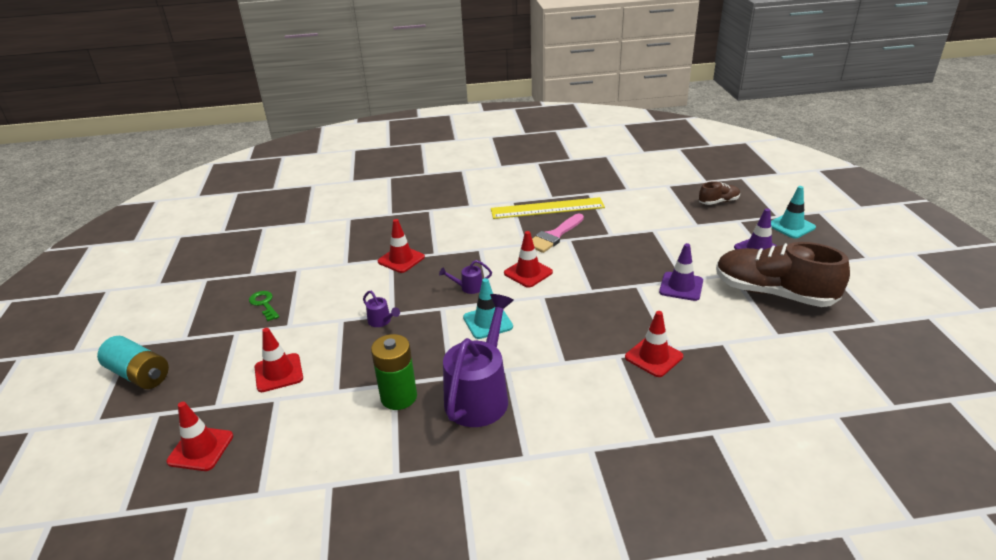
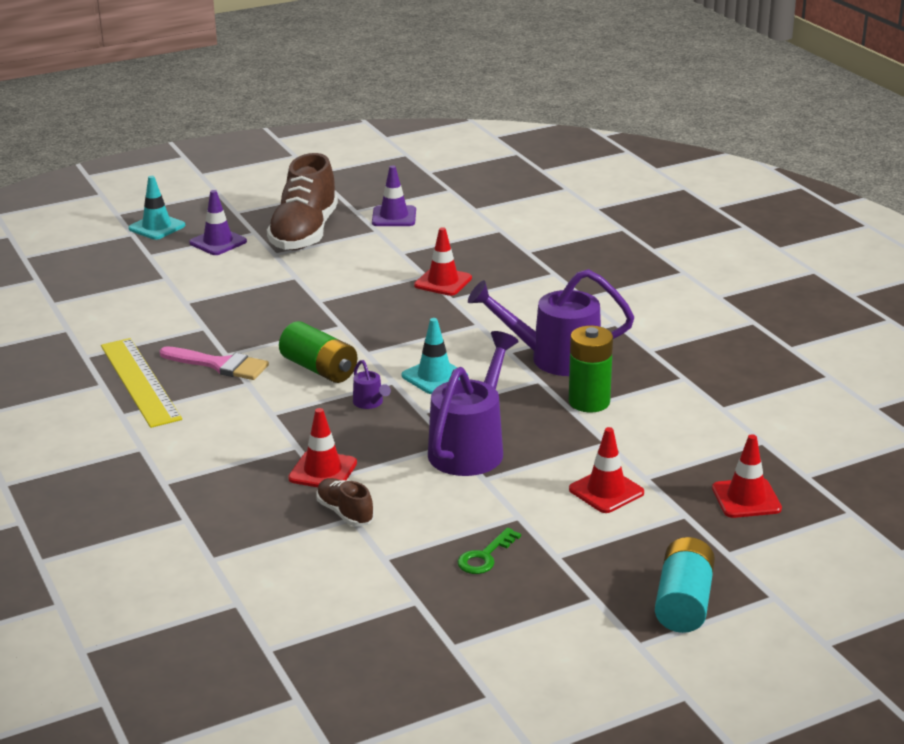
camera: 110 degrees left, 5 degrees down
(382, 321) = (471, 447): purple watering can -> purple watering can, size x2.38
(528, 273) = (319, 369): red traffic cone -> green battery
(681, 286) = (311, 277): purple traffic cone -> purple traffic cone (394, 217)
(718, 202) = (100, 268): brown shoe -> brown shoe (345, 513)

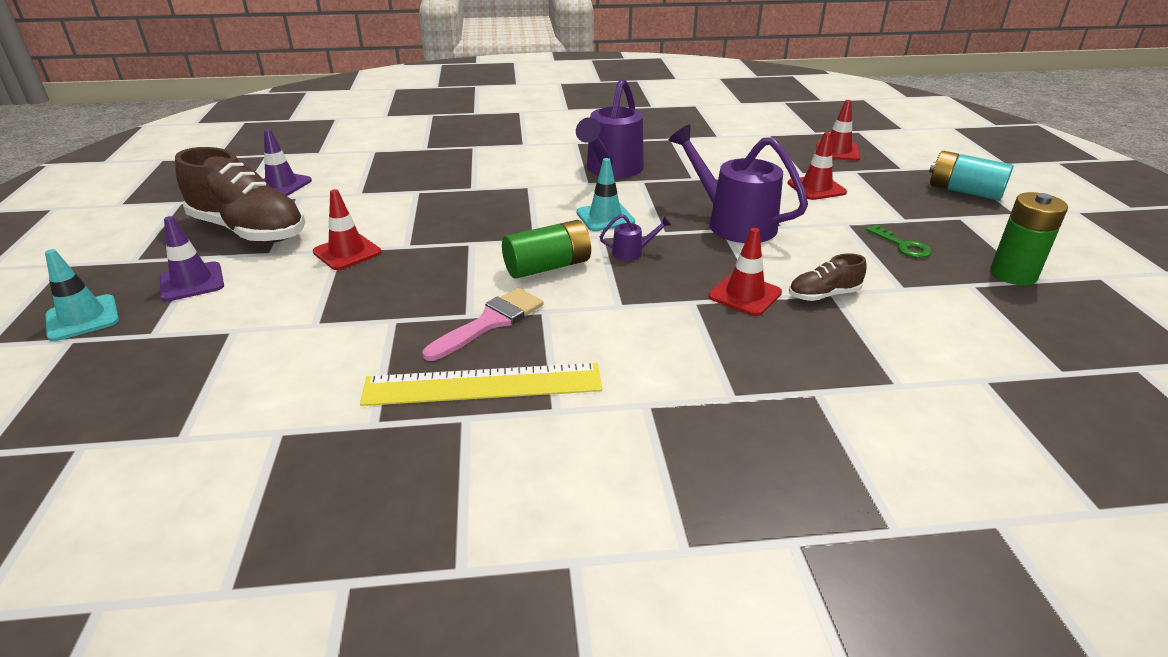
camera: 70 degrees left, 5 degrees up
(443, 282) = (438, 186): red traffic cone -> red traffic cone (347, 252)
(589, 402) = (686, 171): green battery -> green battery (1013, 274)

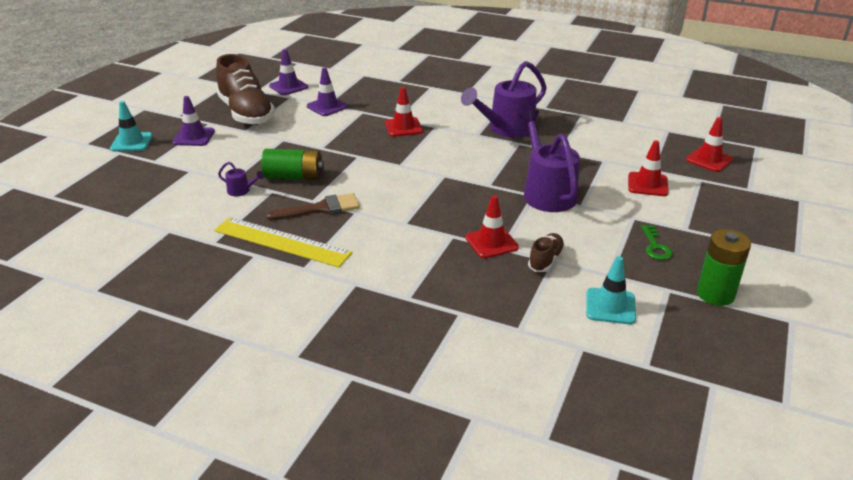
camera: 30 degrees right, 0 degrees up
(347, 252) = (285, 142): red traffic cone -> red traffic cone (403, 127)
(363, 196) = (327, 106): none -> purple traffic cone
(490, 322) = (320, 209): pink brush -> brown brush
(547, 267) = (388, 185): green battery -> green battery (294, 177)
(605, 217) = (461, 163): turquoise traffic cone -> turquoise traffic cone (610, 306)
(632, 252) = (451, 192): purple watering can -> purple watering can (241, 191)
(823, 295) = (545, 260): brown shoe -> brown shoe turned 105 degrees clockwise
(964, 191) = (776, 222): turquoise battery -> none

